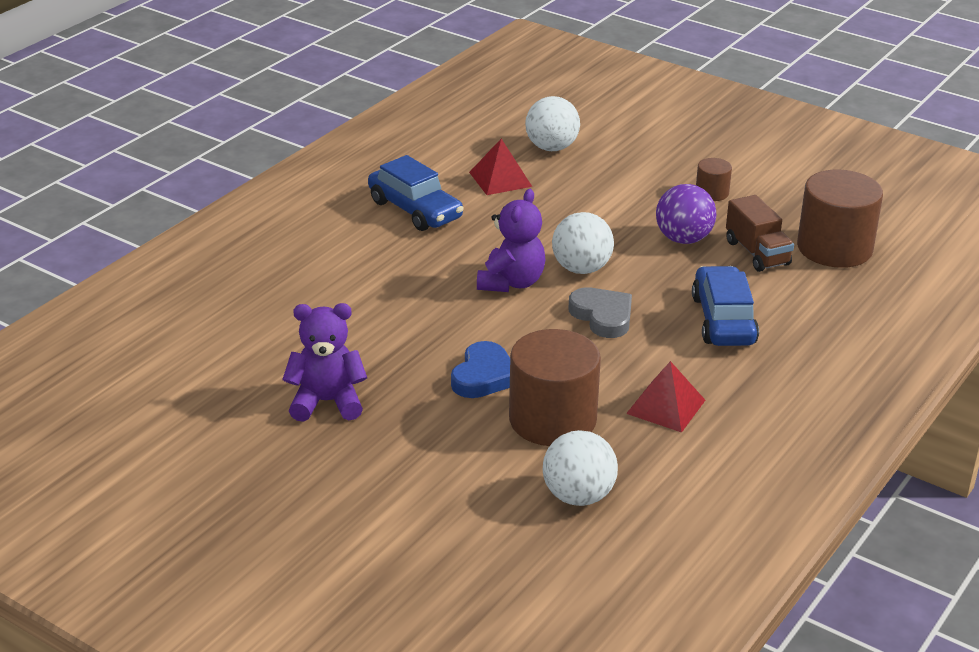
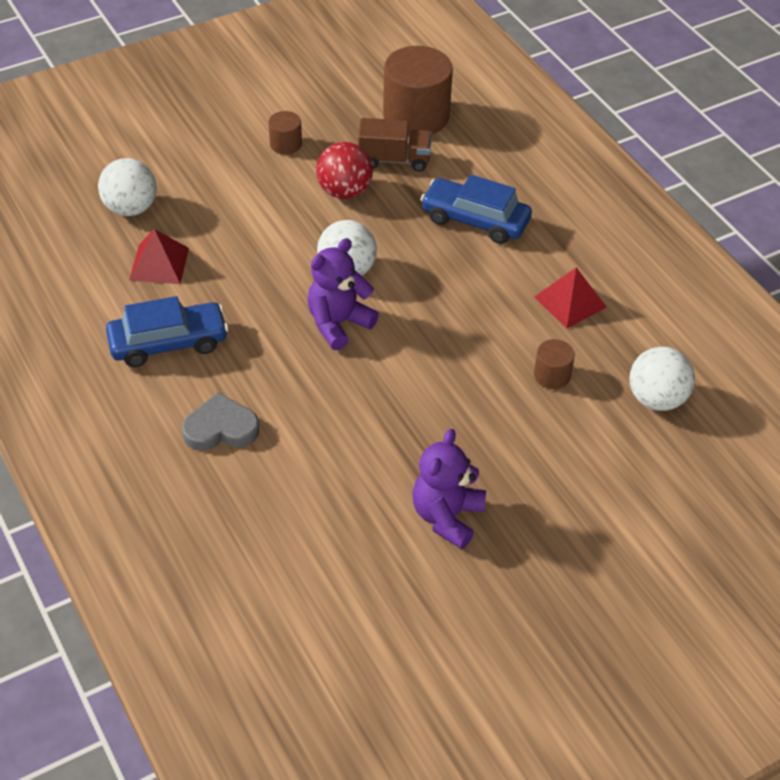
camera: 65 degrees left, 15 degrees up
(484, 376) = (468, 395): blue heart -> none
(511, 282) = (338, 323): purple teddy bear -> purple teddy bear turned 90 degrees counterclockwise
(552, 420) = (552, 375): brown cylinder -> brown cylinder, size x0.47
(602, 316) = (426, 287): grey heart -> grey heart (221, 428)
(683, 239) = (344, 191): purple ball -> red ball

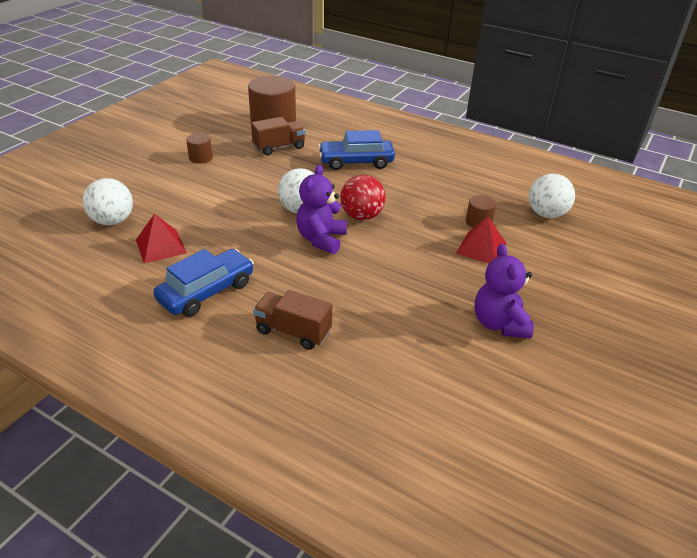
camera: 30 degrees left, 10 degrees down
(221, 428) = (293, 331): grey heart -> brown truck
(344, 191) = (261, 170): red ball -> red ball (361, 216)
(570, 302) = (449, 184): red pyramid -> red pyramid (481, 248)

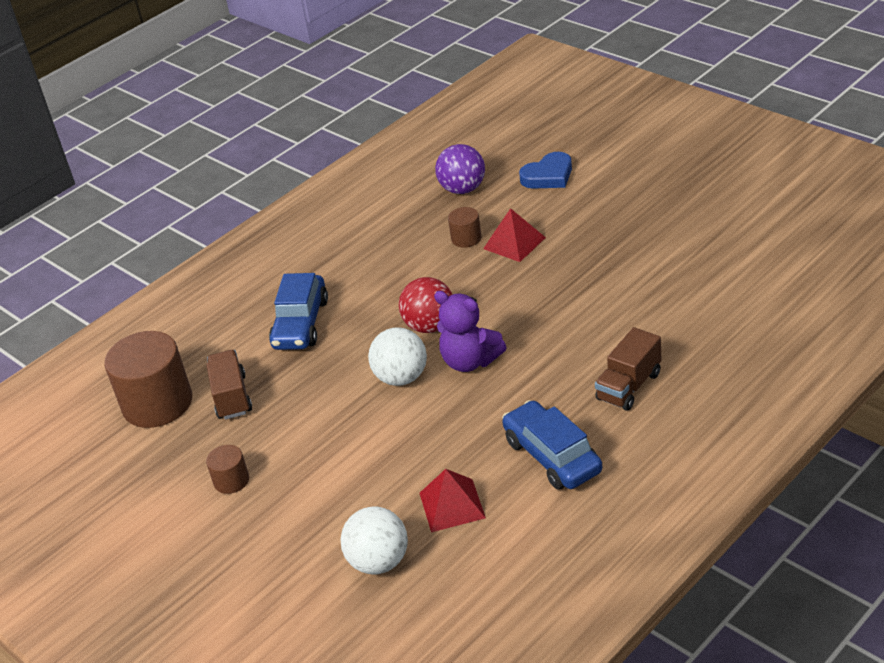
camera: 70 degrees left, 0 degrees up
(499, 324) = (635, 248): purple teddy bear -> none
(546, 214) = (463, 189): white ball -> purple ball
(591, 259) = (548, 176): none -> blue heart

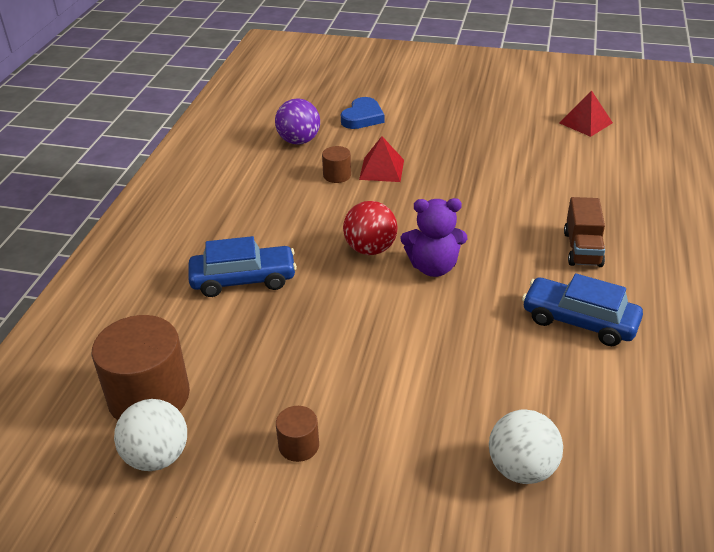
camera: 35 degrees left, 0 degrees up
(232, 397) = (229, 365): brown truck -> none
(300, 324) = (243, 280): blue car -> blue car turned 75 degrees counterclockwise
(401, 378) = (384, 298): white ball -> white ball (157, 457)
(452, 505) = (536, 391): red pyramid -> red pyramid (585, 123)

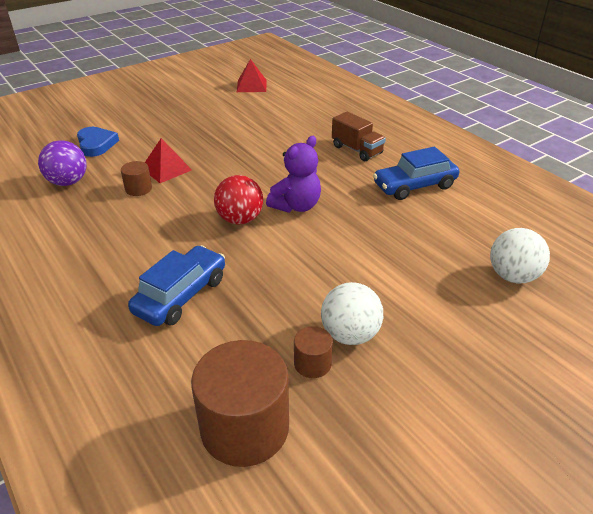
camera: 50 degrees left, 0 degrees up
(157, 457) = (323, 460): white ball -> white ball (350, 334)
(299, 445) = (396, 364): brown cylinder -> brown cylinder (312, 363)

